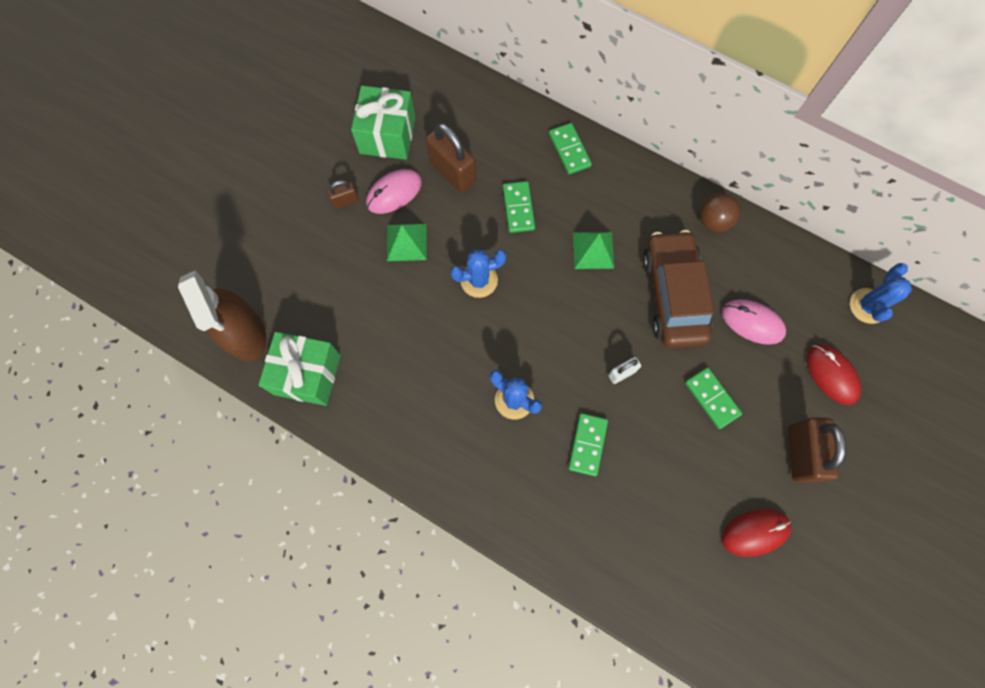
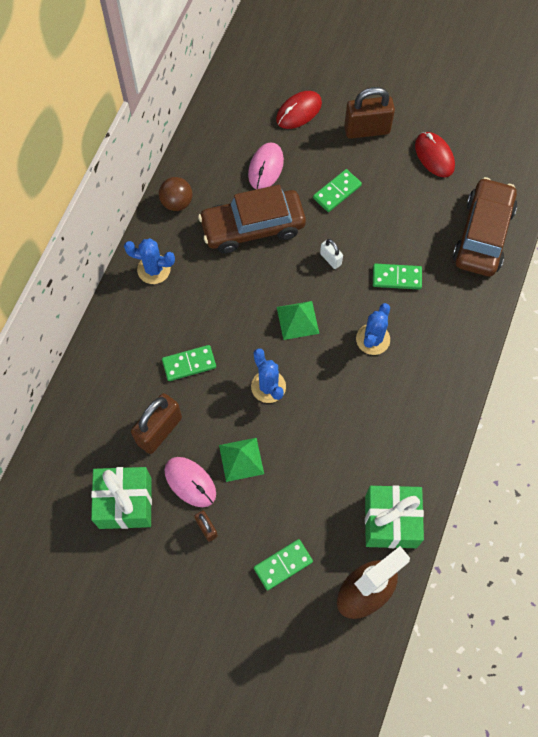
camera: 100 degrees left, 5 degrees down
(569, 150) = (120, 328): green domino -> green domino (283, 565)
(593, 250) = (221, 294): green pyramid -> green pyramid (297, 320)
(633, 567) = (482, 235): none -> brown car
(868, 306) = (235, 89): blue cactus -> blue cactus (154, 269)

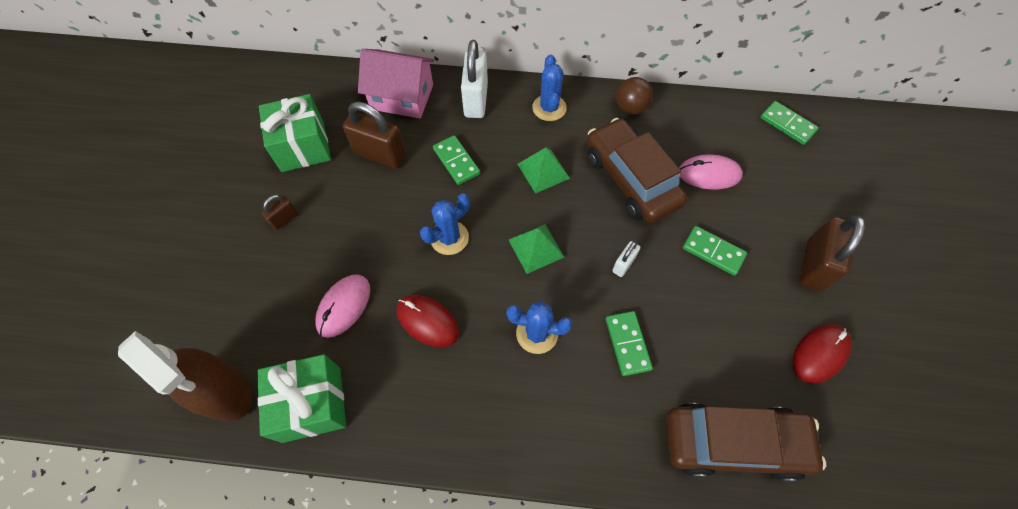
camera: 75 degrees right, 5 degrees down
(94, 398) = (402, 97): none -> pink house
(122, 331) = (476, 100): none -> white padlock
(190, 482) = (331, 193): pink mouse -> pink mouse (344, 306)
(241, 459) = (362, 232): green pyramid -> green pyramid (543, 171)
(283, 565) = (251, 299): green domino -> green domino (787, 124)
(299, 111) = (797, 189): red mouse -> red mouse (427, 321)
(367, 130) = (813, 265): brown padlock -> brown padlock turned 45 degrees clockwise

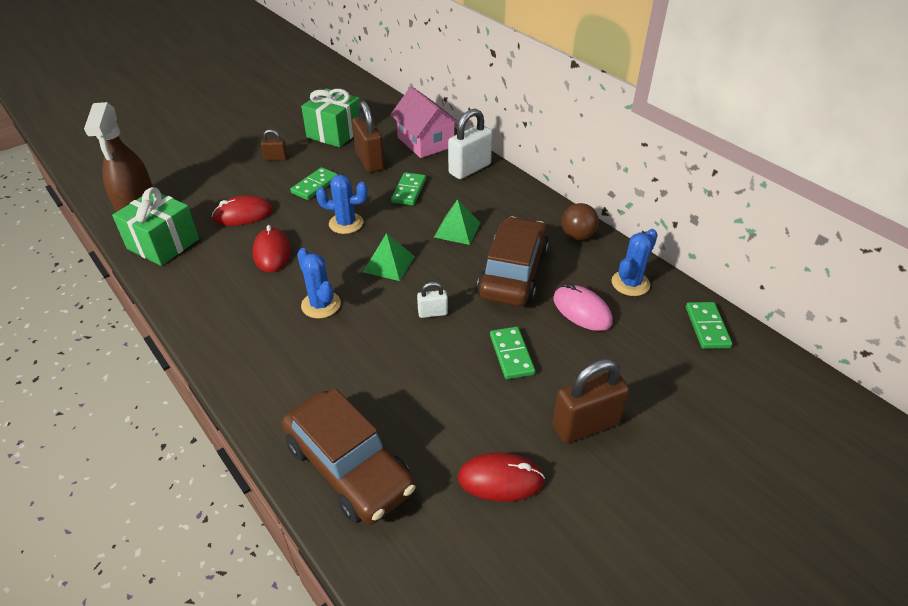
camera: 45 degrees right, 20 degrees down
(344, 306) = (243, 214): pink mouse -> red mouse
(549, 108) = (514, 201): blue cactus -> blue cactus (630, 283)
(627, 344) = (367, 354): green domino -> green domino (315, 185)

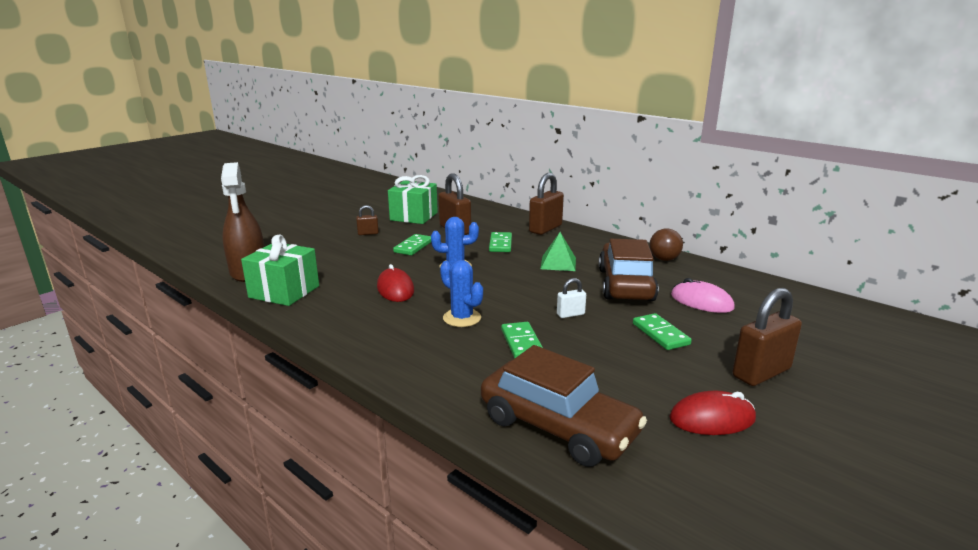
camera: 10 degrees left, 20 degrees down
(243, 214) = (354, 268): red mouse -> none
(389, 264) = (510, 287): green pyramid -> none
(425, 142) = (497, 217): pink house -> none
(469, 169) = (545, 229): white padlock -> brown padlock
(630, 283) = (729, 282): blue cactus -> none
(707, 327) = (813, 302): green domino -> green domino (521, 343)

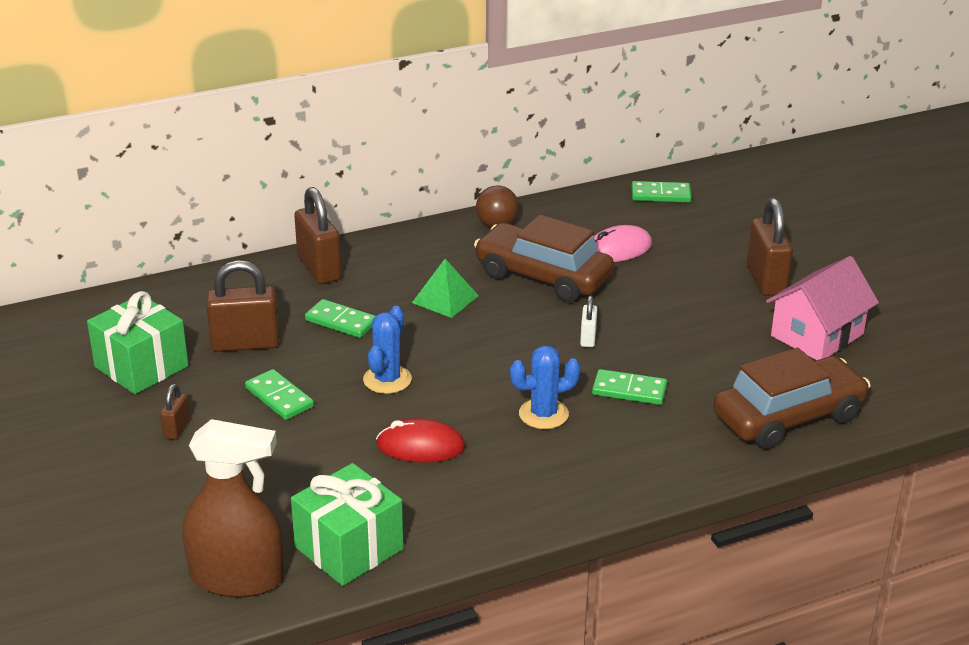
camera: 65 degrees left, 10 degrees up
(660, 334) = (667, 301): green domino -> green domino (661, 195)
(712, 418) = (817, 335): red mouse -> pink house

